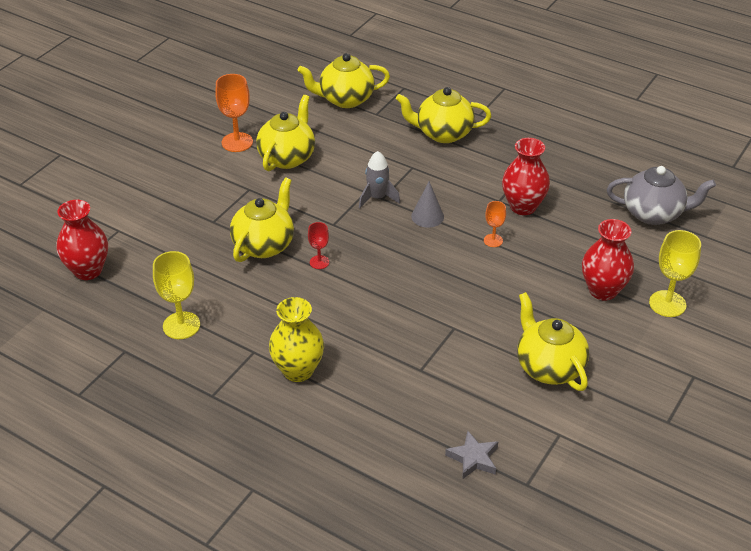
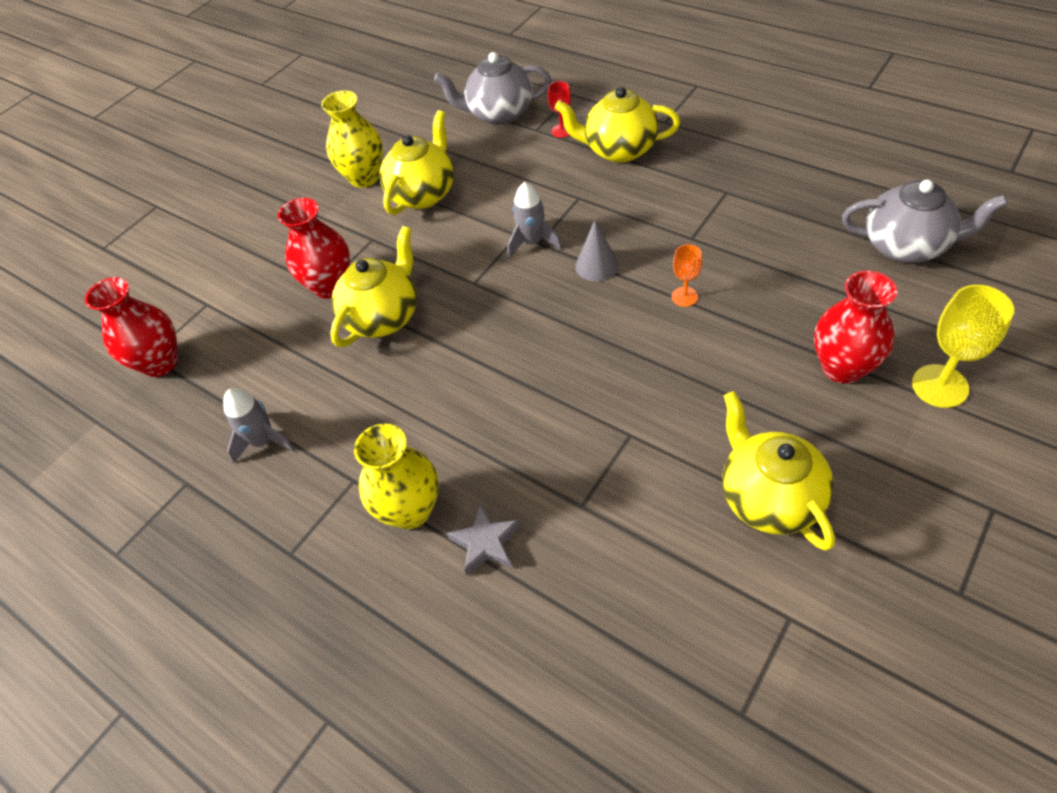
camera: 10 degrees right, 10 degrees up
(181, 325) = (264, 441): yellow goblet -> grey rocket
(237, 142) = (364, 177): orange goblet -> yellow vase
(319, 262) = (452, 339): red goblet -> red goblet (562, 131)
(345, 99) = (499, 114): yellow teapot -> grey teapot
(473, 458) = (658, 664): grey star -> grey star (485, 543)
(523, 206) = (724, 245): red vase -> red vase (330, 286)

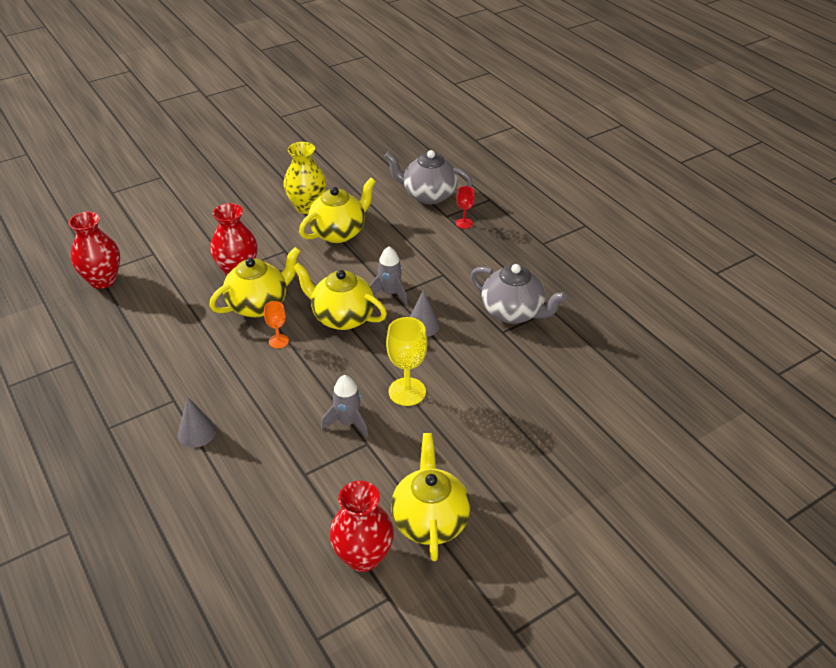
camera: 15 degrees right, 10 degrees down
(264, 441) = (135, 354): grey rocket -> grey rocket (348, 422)
(410, 510) = (197, 432): yellow vase -> grey cone
(485, 543) = (229, 471): grey star -> none
(619, 150) = (495, 251): yellow teapot -> yellow teapot (342, 317)
(684, 297) = (468, 369): orange goblet -> orange goblet (278, 341)
(842, 367) = (543, 459): red vase -> red vase (363, 556)
(906, 246) = (654, 396): grey teapot -> grey teapot (513, 313)
(939, 386) = (603, 499): yellow goblet -> yellow goblet (407, 392)

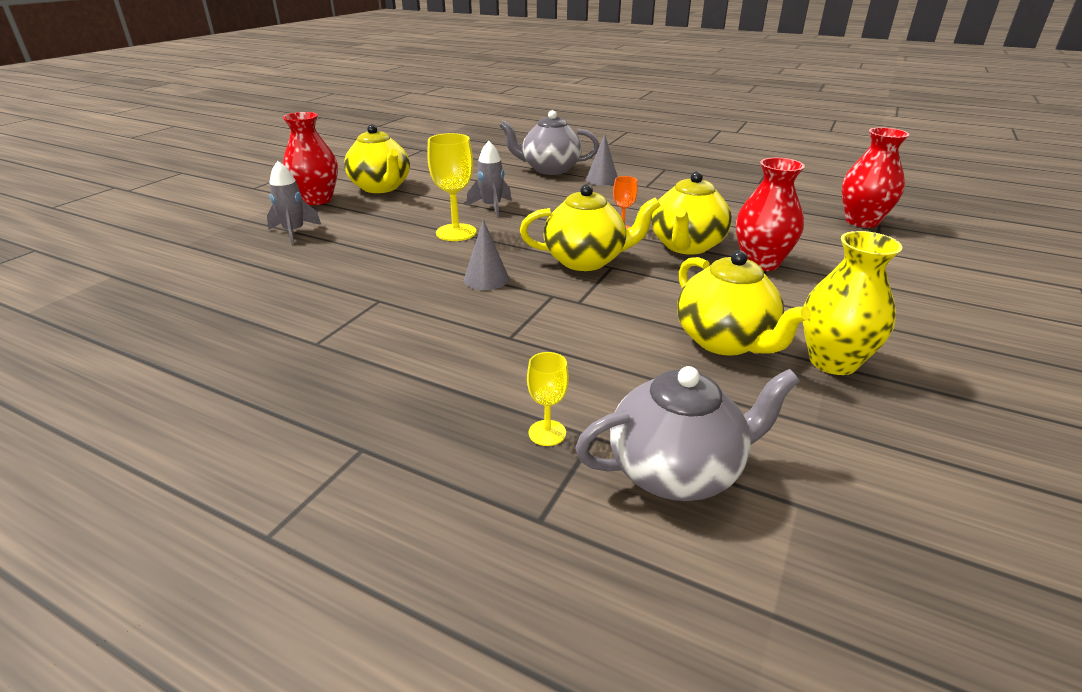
camera: 150 degrees right, 10 degrees down
(339, 232) = (725, 341): yellow teapot -> yellow teapot turned 45 degrees counterclockwise
(363, 556) = (418, 170): red vase -> red vase (317, 200)
(390, 293) = (559, 295): grey rocket -> grey rocket (294, 232)
(464, 223) = (547, 433): red goblet -> yellow goblet
(513, 313) = (374, 323): grey teapot -> grey teapot (550, 169)

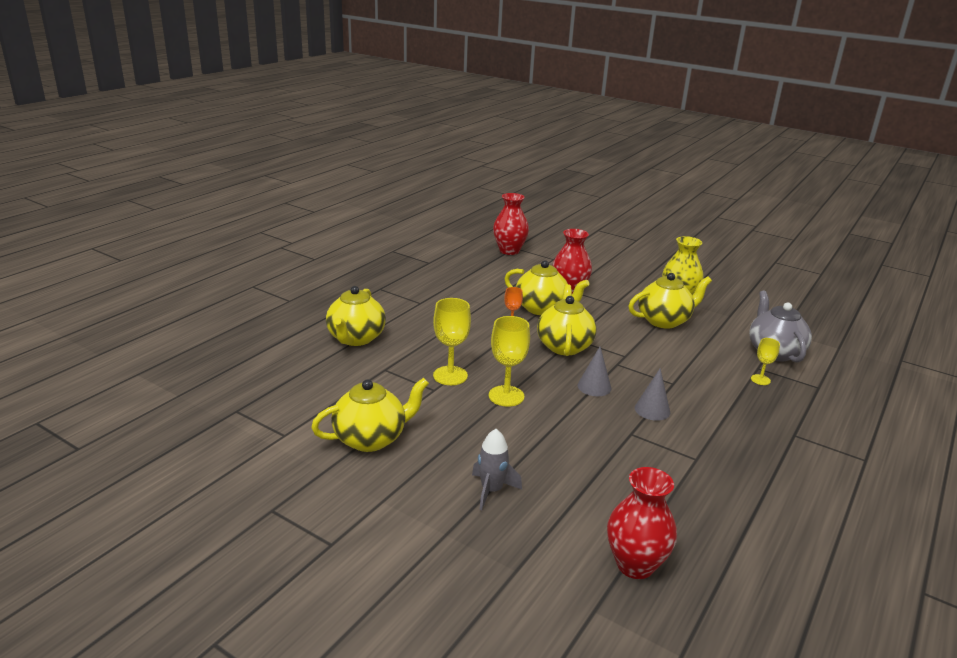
camera: 85 degrees left, 5 degrees down
(317, 200) = (397, 483): red vase -> red vase (635, 565)
(491, 207) = (450, 375): grey rocket -> yellow goblet
(550, 169) = (356, 338): grey teapot -> yellow teapot
(602, 180) = (396, 318): grey cone -> grey cone (652, 410)

